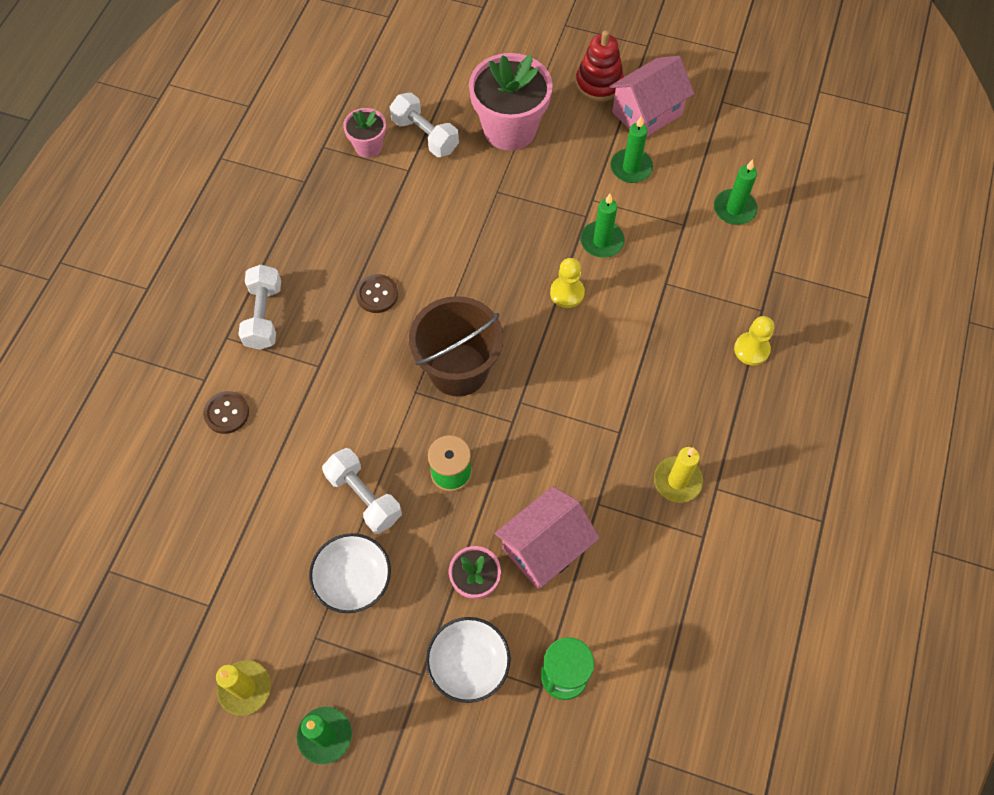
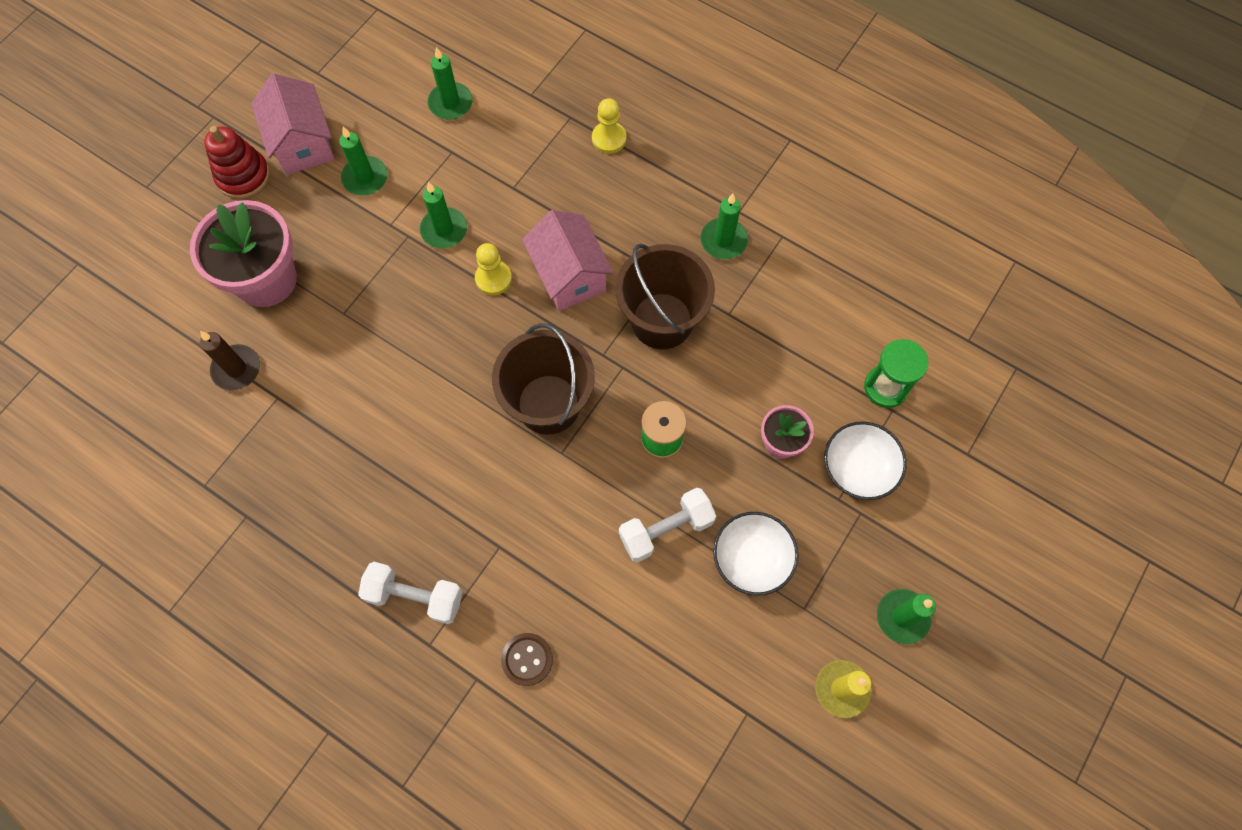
camera: 75 degrees left, 5 degrees up
(368, 146) = (226, 434): pink flower pot -> none
(377, 294) = (430, 466): brown button -> none
(425, 135) = (236, 369): white dumbbell -> brown candle
(545, 548) = (761, 371): pink house -> pink house (569, 275)
(570, 444) = (662, 321): none -> brown bucket
(677, 481) = (723, 240): yellow candle -> green candle

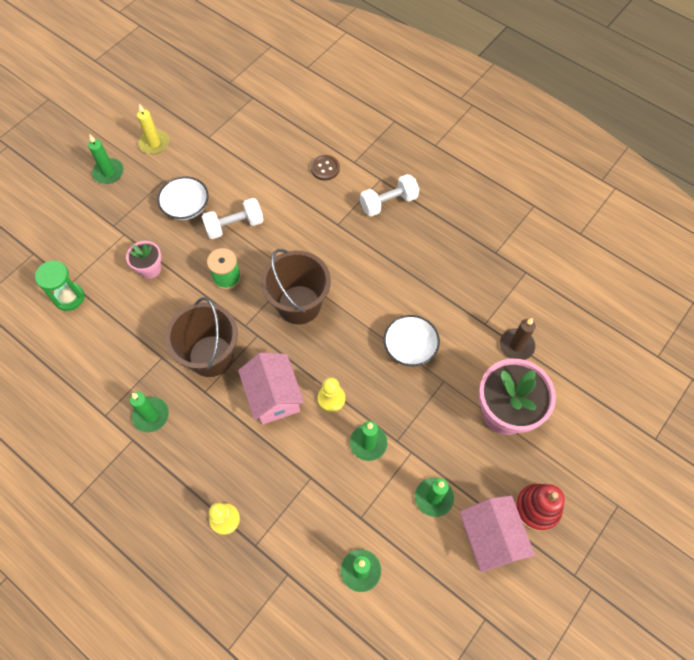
camera: 175 degrees left, 5 degrees down
(415, 596) = (388, 202): white dumbbell -> white dumbbell turned 45 degrees counterclockwise
(859, 468) = (105, 250): white bowl -> white bowl (410, 347)

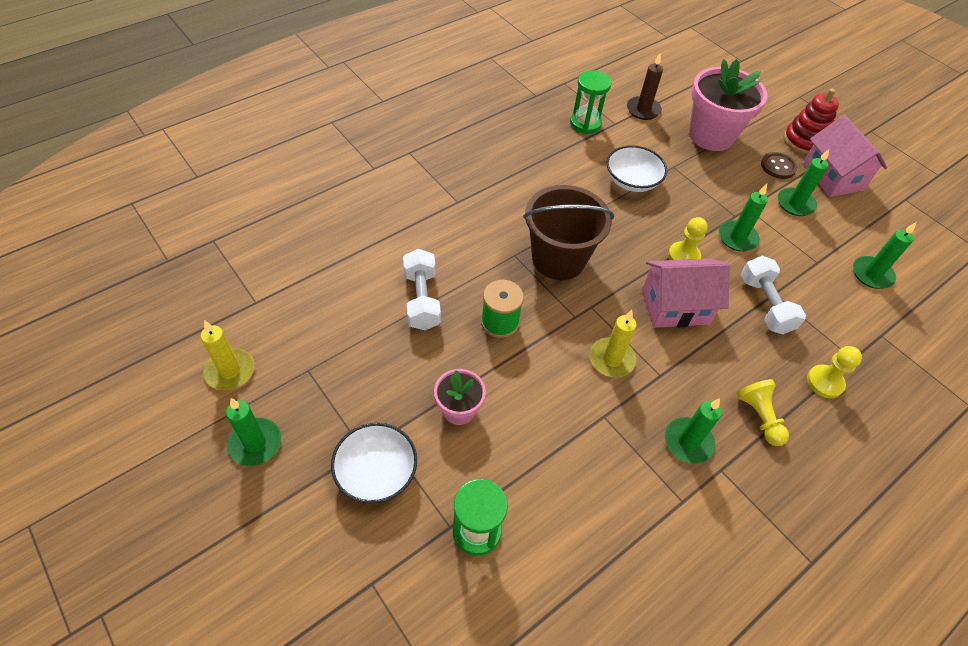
camera: 80 degrees left, 10 degrees down
(181, 466) = (759, 417): none -> yellow pawn
(186, 207) = (368, 349): white bowl -> white bowl (376, 472)
(211, 356) = (611, 359): brown bucket -> yellow candle
(325, 168) = (371, 194): brown button -> brown button (778, 166)
(388, 202) = (445, 153): white dumbbell -> white dumbbell (765, 304)
(473, 298) = (585, 123): none -> green hourglass
(490, 538) = (832, 177): pink house -> pink house turned 75 degrees clockwise

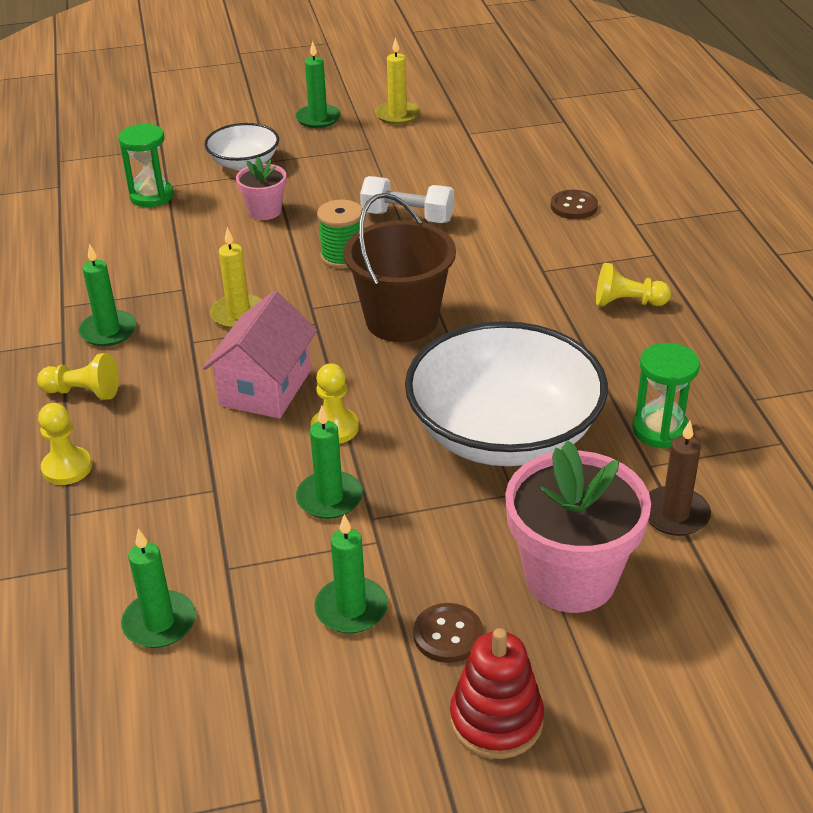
camera: 120 degrees right, 15 degrees down
(362, 204) = (574, 206): none -> brown button
(473, 155) = (627, 302): none -> yellow pawn
(632, 181) = (504, 433): white bowl -> white bowl, size x1.98
(765, 304) = (206, 470): white dumbbell -> none
(832, 177) = (381, 707): pink house -> none

